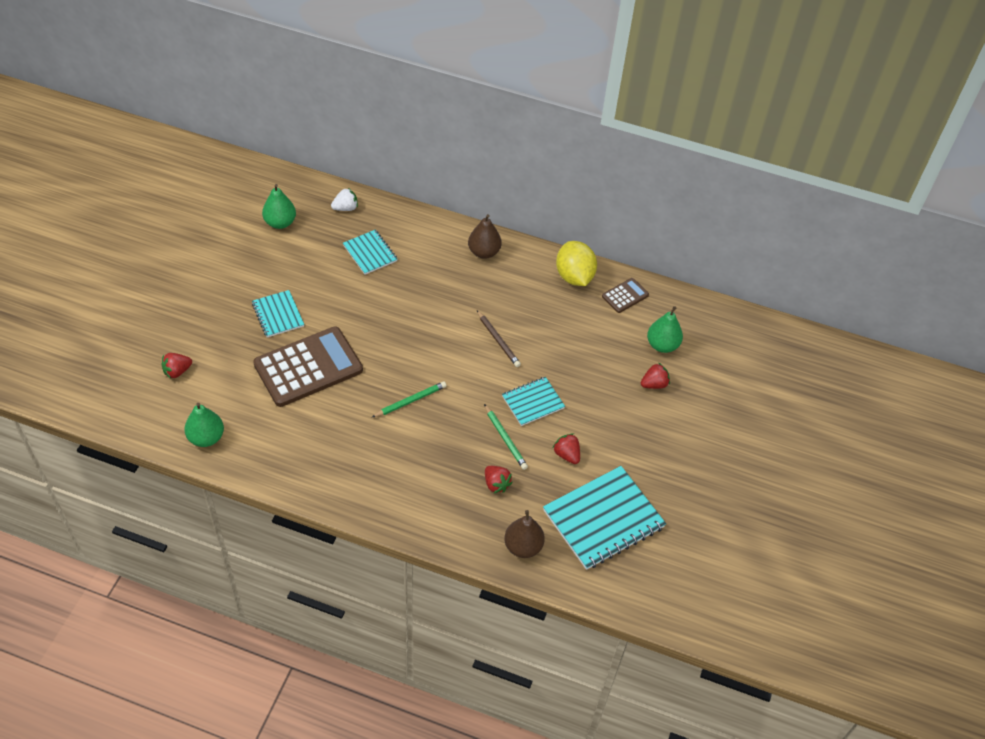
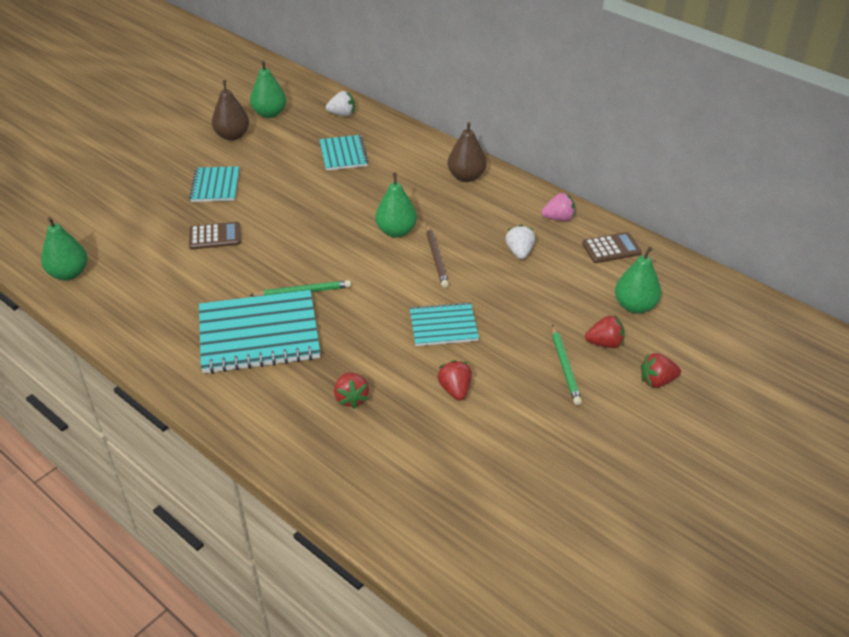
camera: 25 degrees right, 10 degrees down
(177, 371) = (84, 211): red strawberry -> red strawberry (657, 381)
(308, 367) = (215, 236): brown calculator -> brown calculator, size x0.47
(454, 323) = (396, 231): none -> green pear
(505, 439) = (389, 354): green pencil -> green pencil (565, 367)
(523, 546) = (345, 475): brown pear -> brown pear (232, 136)
(558, 317) = (519, 252): none -> white strawberry
(574, 276) = (558, 218): yellow lemon -> pink strawberry
(603, 519) = (464, 473): turquoise notebook -> turquoise notebook (259, 334)

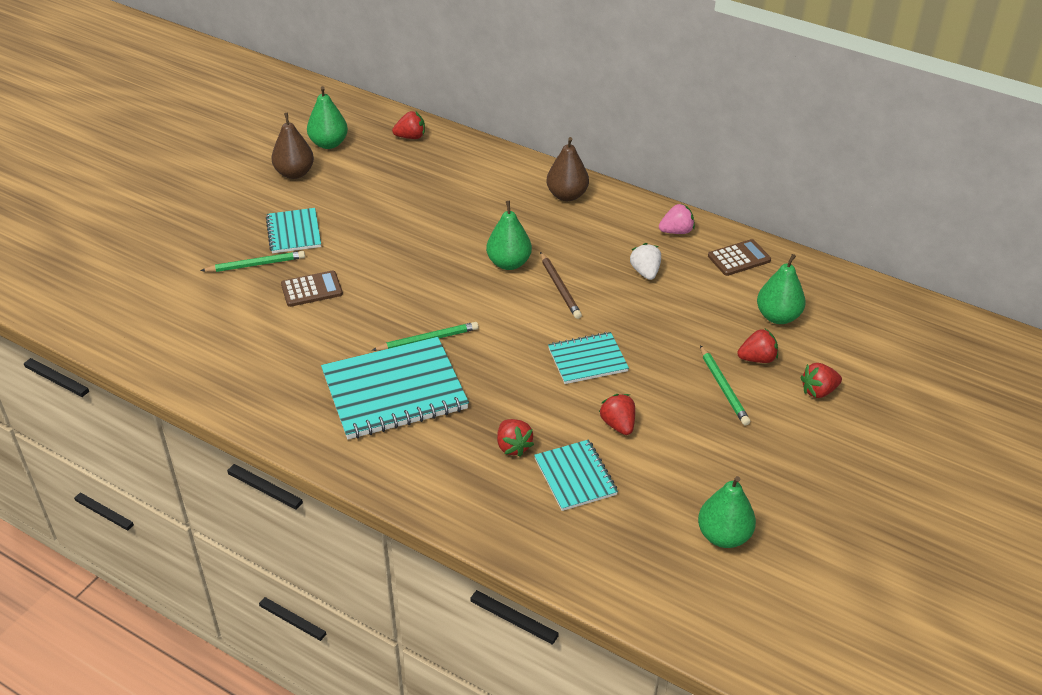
camera: 10 degrees left, 0 degrees up
(69, 273) = (160, 348): green pear -> green pear (723, 536)
(174, 210) = (256, 264): none -> green pencil
(342, 114) = (411, 137): white strawberry -> red strawberry
(343, 154) = (426, 183): turquoise notebook -> turquoise notebook (575, 477)

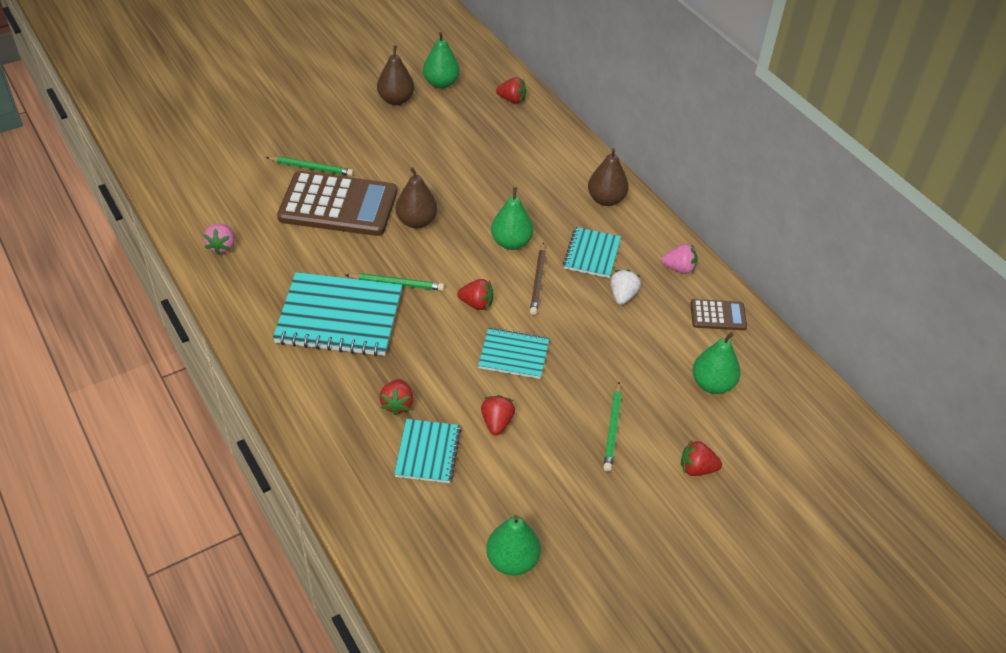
camera: 25 degrees right, 5 degrees up
(218, 371) = (221, 246): none -> pink strawberry
(294, 232) = (359, 151): turquoise notebook -> turquoise notebook (592, 254)
(311, 289) = (338, 205): brown calculator -> brown calculator, size x2.15
(403, 277) = (416, 221): none -> brown pear
(757, 359) = (663, 415): red strawberry -> red strawberry (476, 304)

